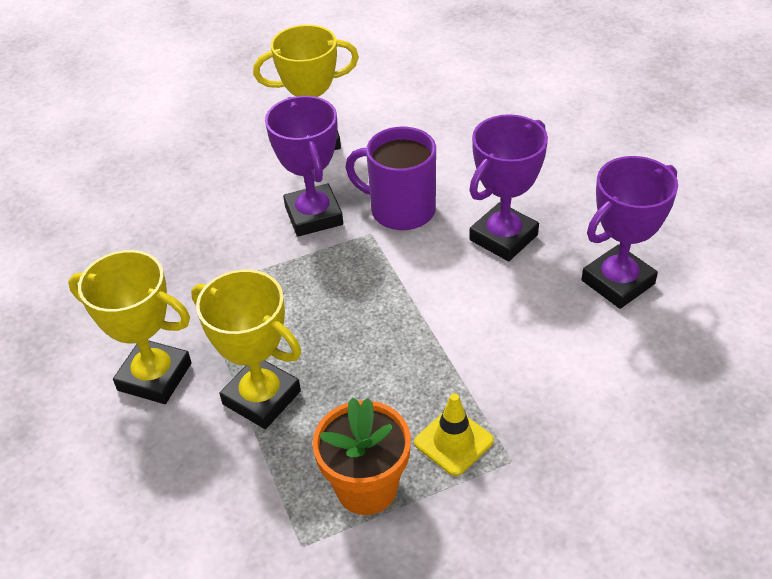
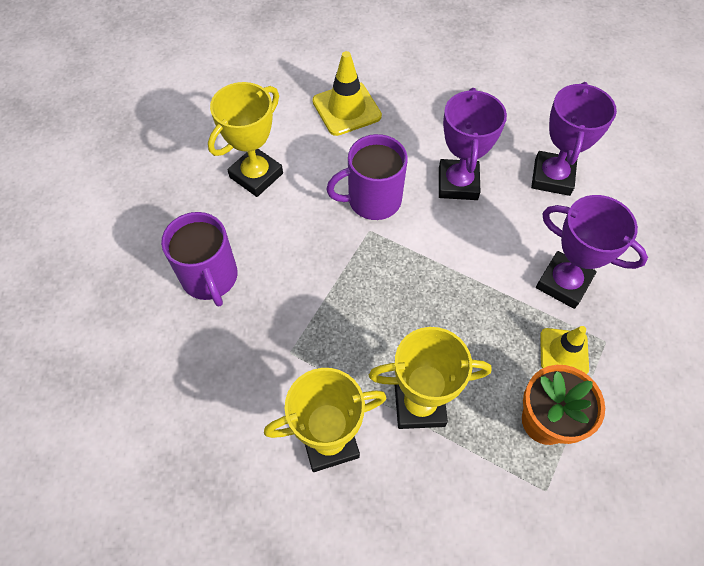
camera: 40 degrees left, 15 degrees up
(193, 198) = (210, 277): none -> purple mug
(314, 215) = (316, 239): purple trophy -> purple trophy (563, 283)
(457, 123) = (346, 109): none -> yellow traffic cone

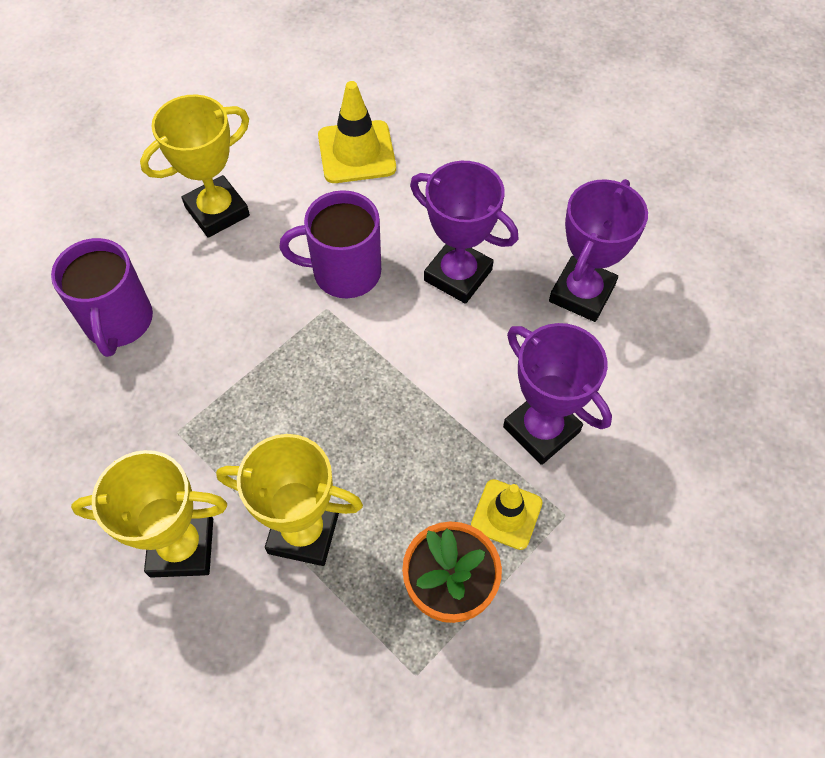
camera: 15 degrees right, 0 degrees up
(458, 183) = (458, 275): purple trophy -> purple trophy turned 75 degrees counterclockwise

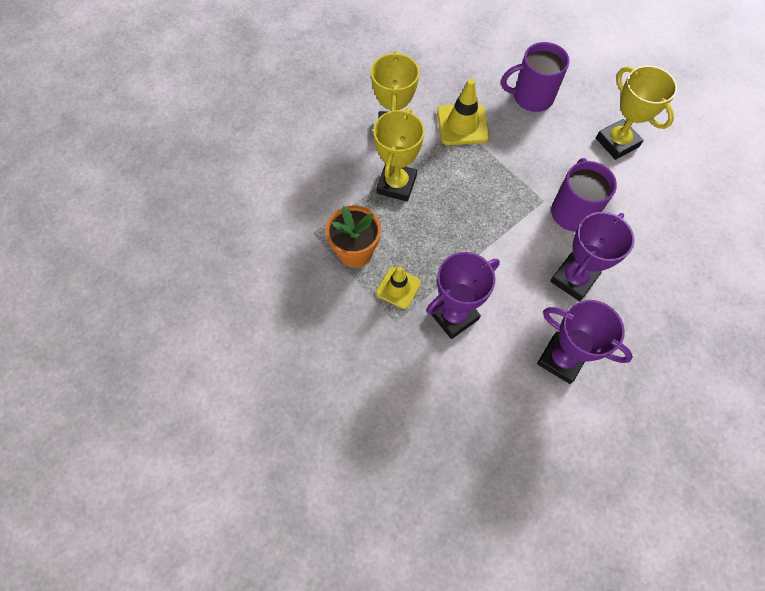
camera: 95 degrees right, 5 degrees up
(356, 152) = (678, 223): yellow traffic cone -> yellow traffic cone (462, 124)

